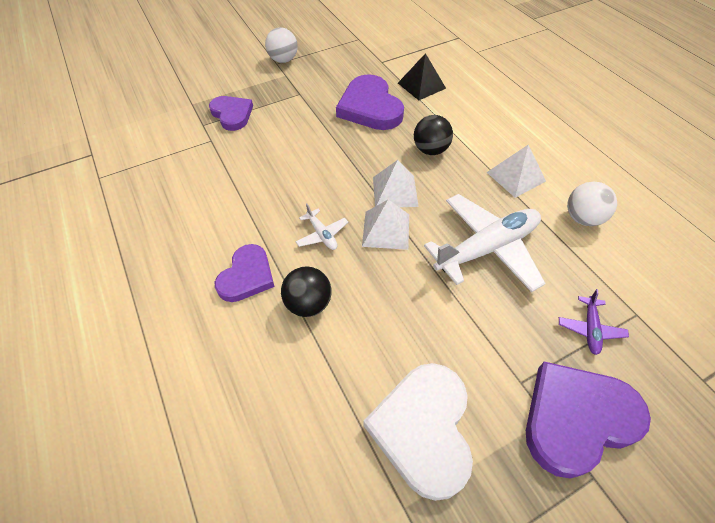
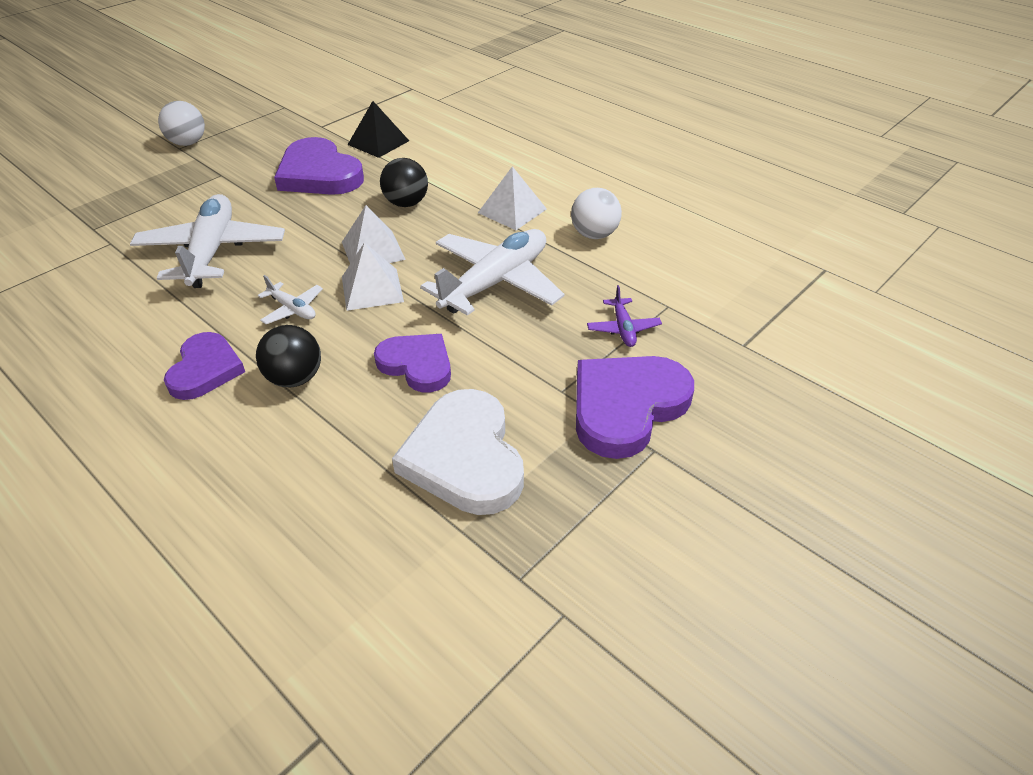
camera: 20 degrees left, 10 degrees down
(232, 114) = (132, 211): purple heart -> purple heart (417, 365)
(277, 165) = (212, 252): none -> white plane

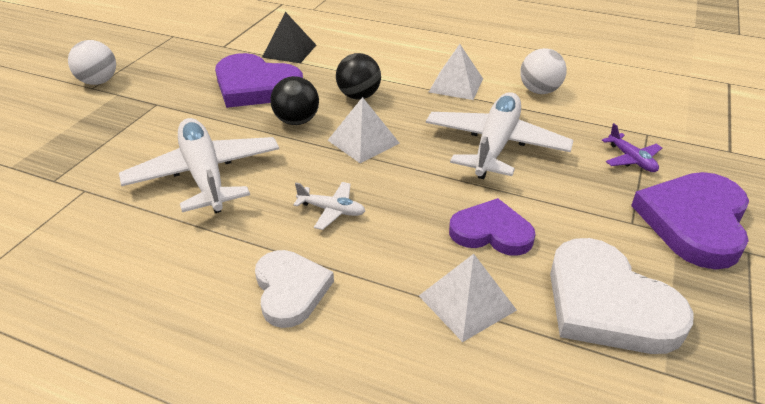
camera: 20 degrees left, 5 degrees down
(205, 369) = (290, 290): purple heart -> white heart
(295, 378) = (389, 274): black ball -> black ball (297, 121)
(372, 289) = (392, 175): white pyramid -> white pyramid (467, 302)

